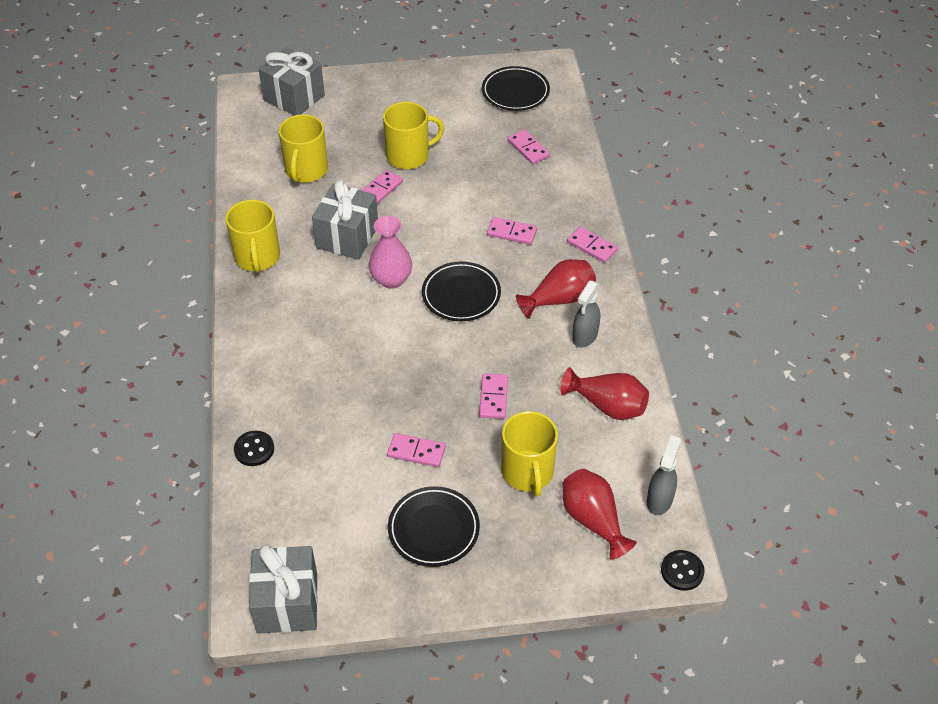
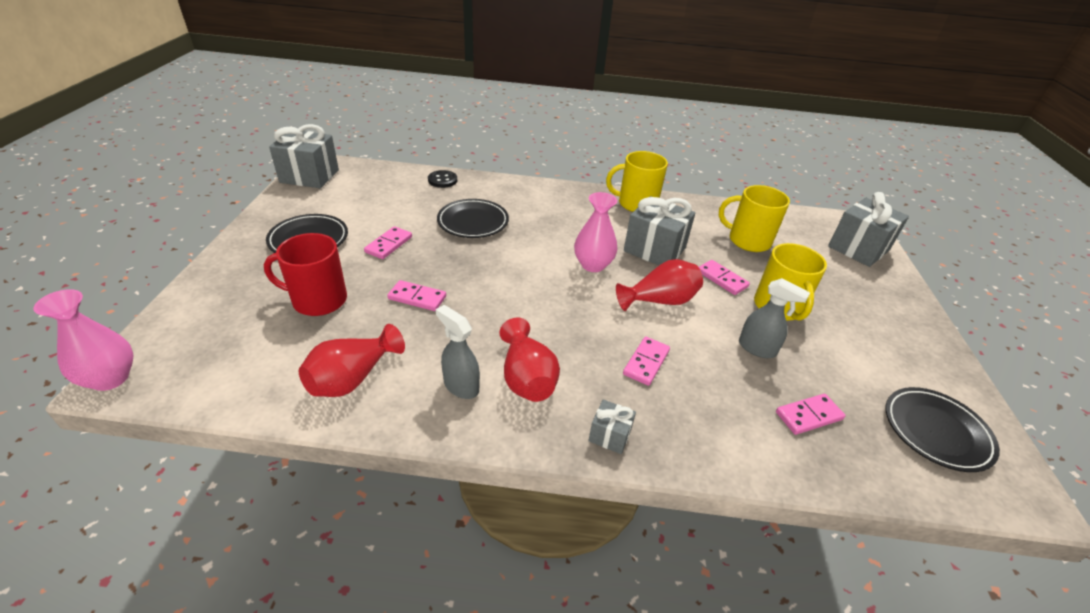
camera: 100 degrees right, 10 degrees down
(461, 295) = (559, 304): black plate -> black plate (473, 222)
(527, 472) = (318, 300): yellow mug -> red mug
(592, 246) = (609, 435): pink domino -> grey gift
(593, 520) = (229, 329): red vase -> red vase (659, 301)
(659, 500) = (203, 386): grey spray bottle -> grey spray bottle (757, 348)
(682, 571) = (110, 378): black button -> pink vase

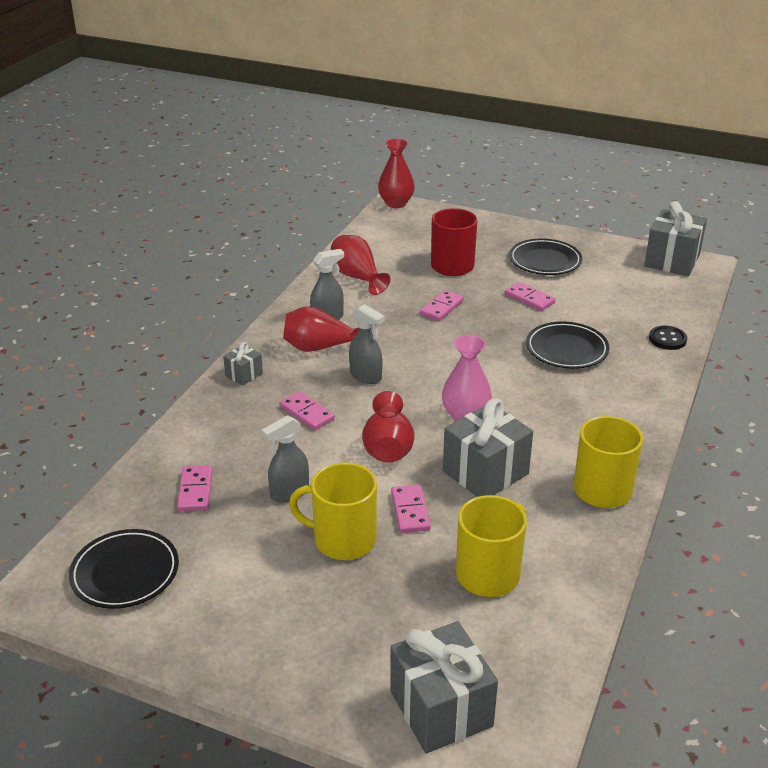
camera: 110 degrees right, 5 degrees down
(110, 378) = (396, 203): pink vase -> red vase
(564, 332) = (366, 376): none -> grey spray bottle
(722, 279) = (410, 511): pink domino -> pink domino turned 75 degrees counterclockwise

